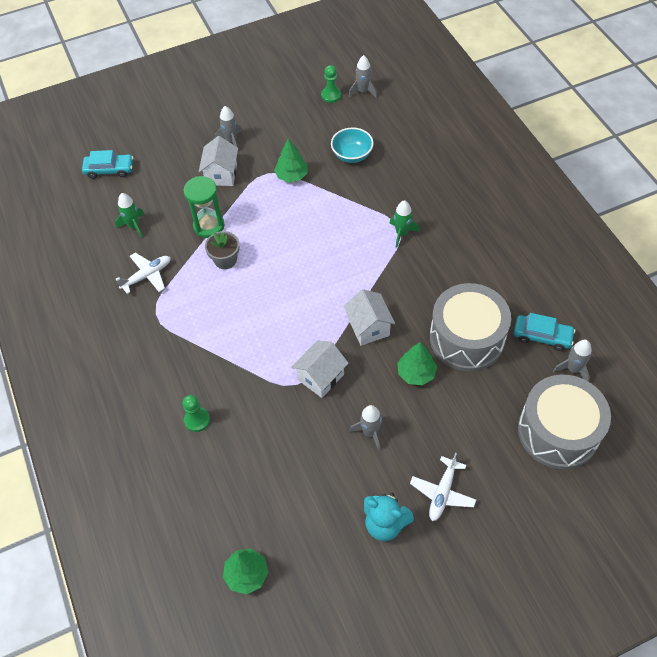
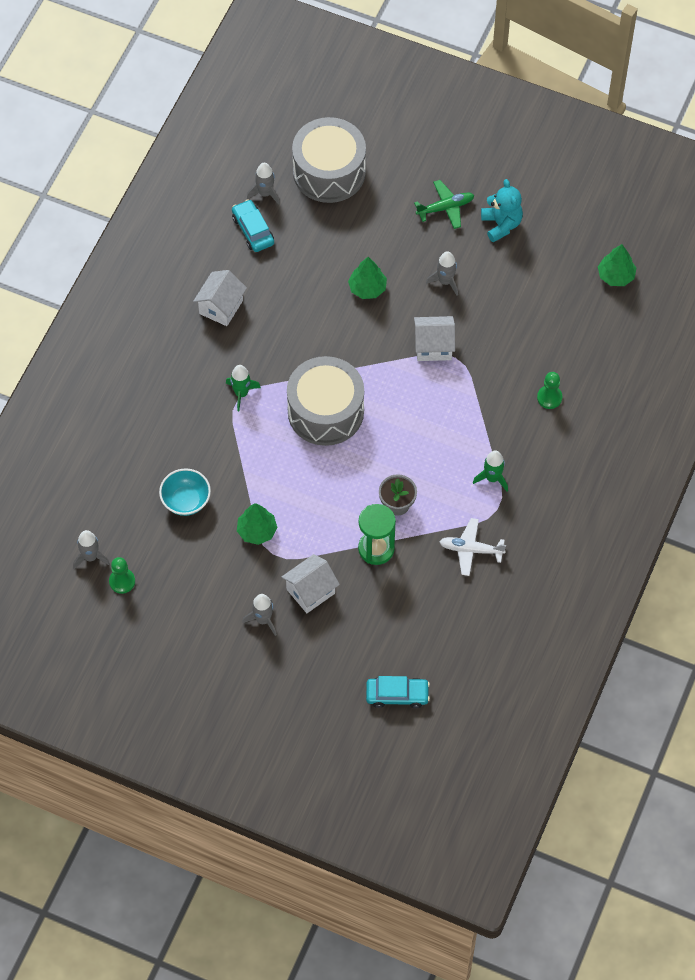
camera: 135 degrees left, 5 degrees up
(109, 170) = (397, 695): turquoise car -> turquoise car turned 135 degrees clockwise
(134, 226) = (435, 610): green rocket -> green rocket (492, 478)
(369, 327) = (358, 348): white house -> white house (221, 307)
(442, 493) = (445, 208): white plane -> green plane
(466, 338) = (303, 277): grey drum -> grey drum (325, 411)

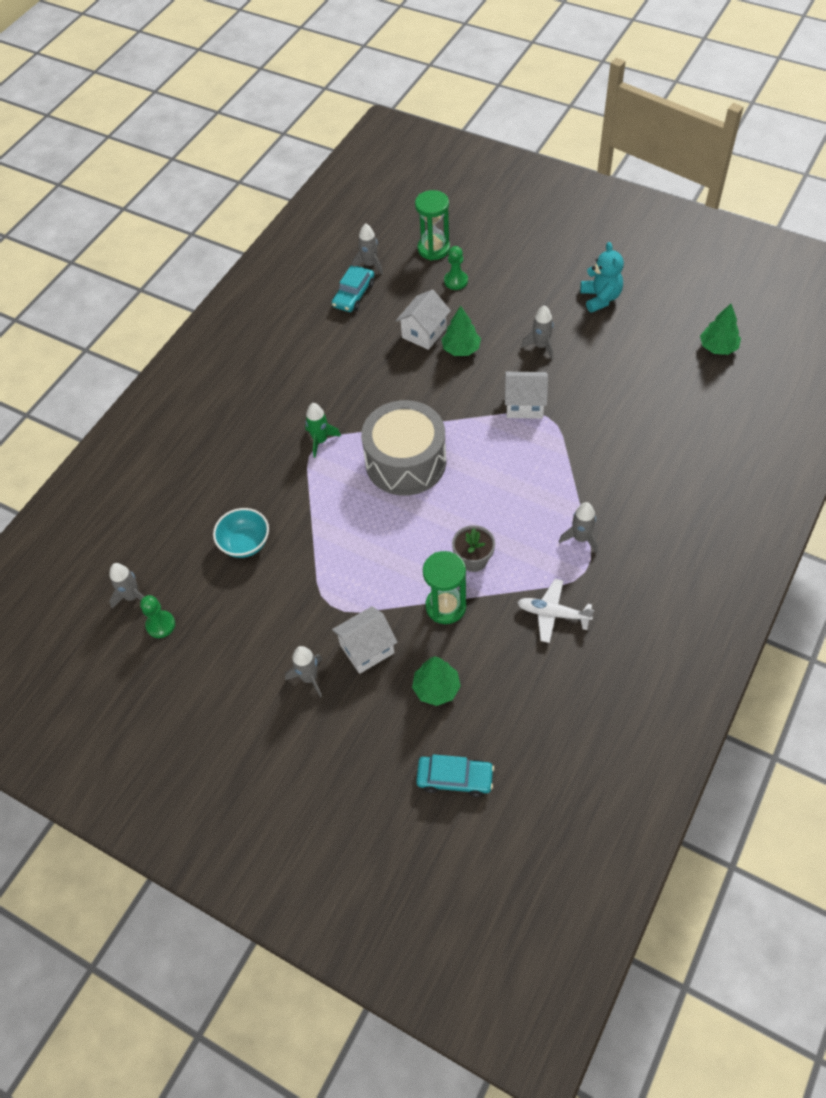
camera: 10 degrees right, 5 degrees down
(221, 307) = (312, 360): white house -> white house (424, 333)
(253, 230) = (353, 295): turquoise car -> turquoise car turned 135 degrees counterclockwise
(257, 531) = (316, 579): green tree -> green tree (436, 688)
(329, 172) = (433, 249): grey drum -> green hourglass
(445, 208) = (545, 282): green plane -> none
(492, 478) = (581, 538): green rocket -> grey rocket
(549, 398) = (646, 459): green pawn -> green pawn (456, 281)

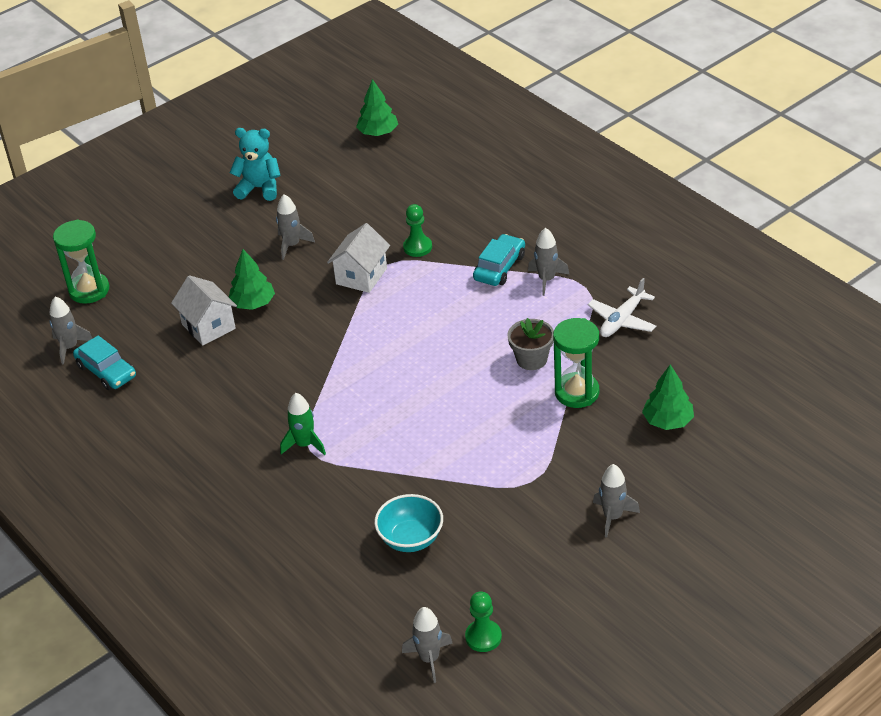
camera: 70 degrees left, 15 degrees down
(367, 649) = (599, 463): white house -> none
(405, 462) = (378, 381): grey drum -> none
(455, 778) = (771, 431): turquoise car -> turquoise car (499, 267)
(456, 281) = (152, 284): green pawn -> green pawn (417, 247)

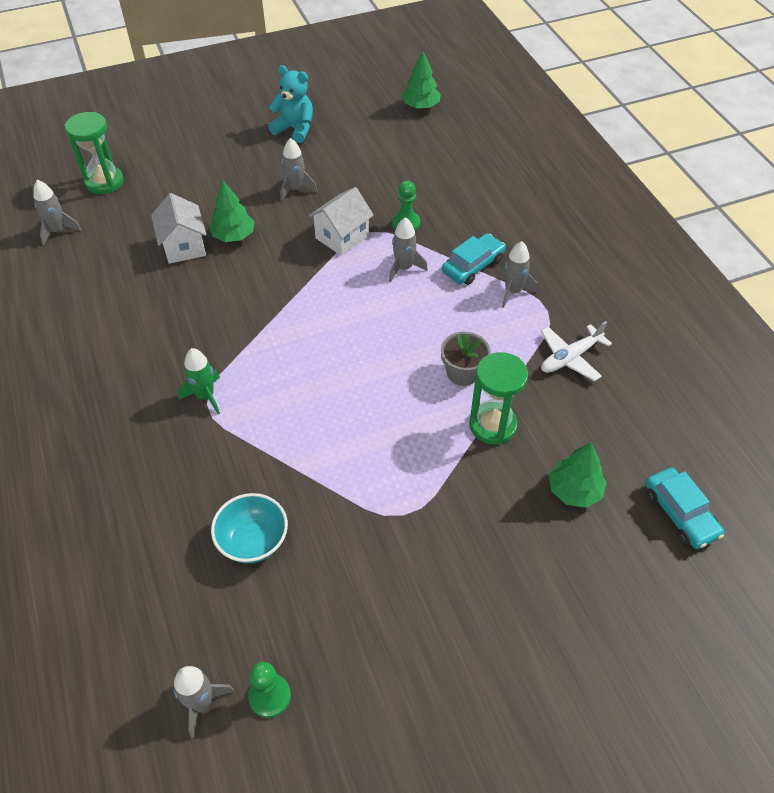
camera: 15 degrees right, 10 degrees up
(106, 371) = (74, 263): turquoise car -> turquoise car (680, 513)
(613, 517) = (471, 590): grey rocket -> grey rocket (404, 268)

